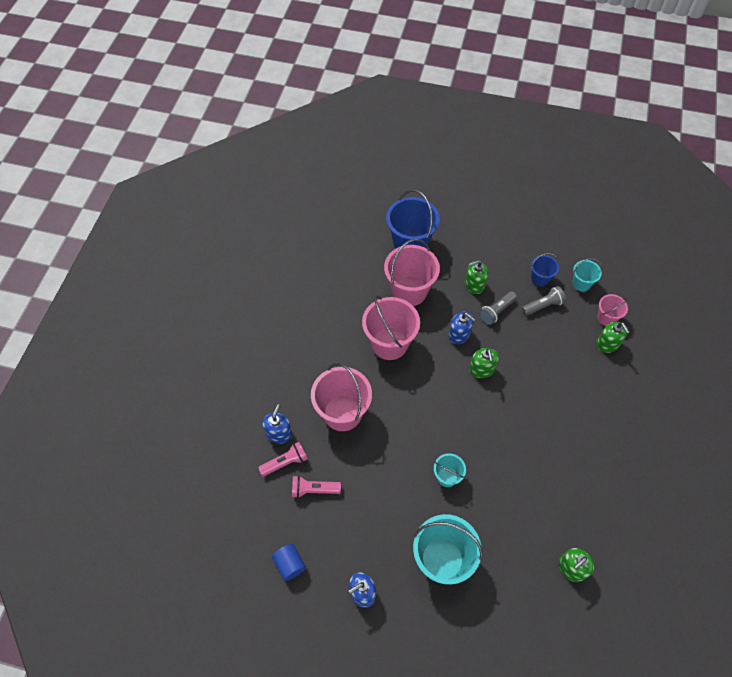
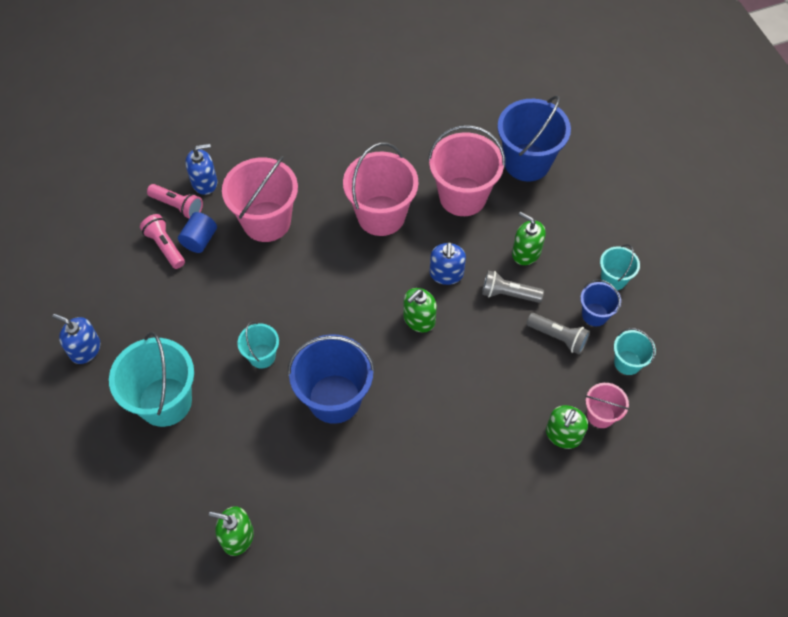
camera: 55 degrees right, 0 degrees up
(290, 564) = (76, 272): blue cylinder -> blue cylinder (200, 240)
(507, 451) = (334, 398): none -> blue bucket
(523, 254) = (613, 279): none -> turquoise bucket

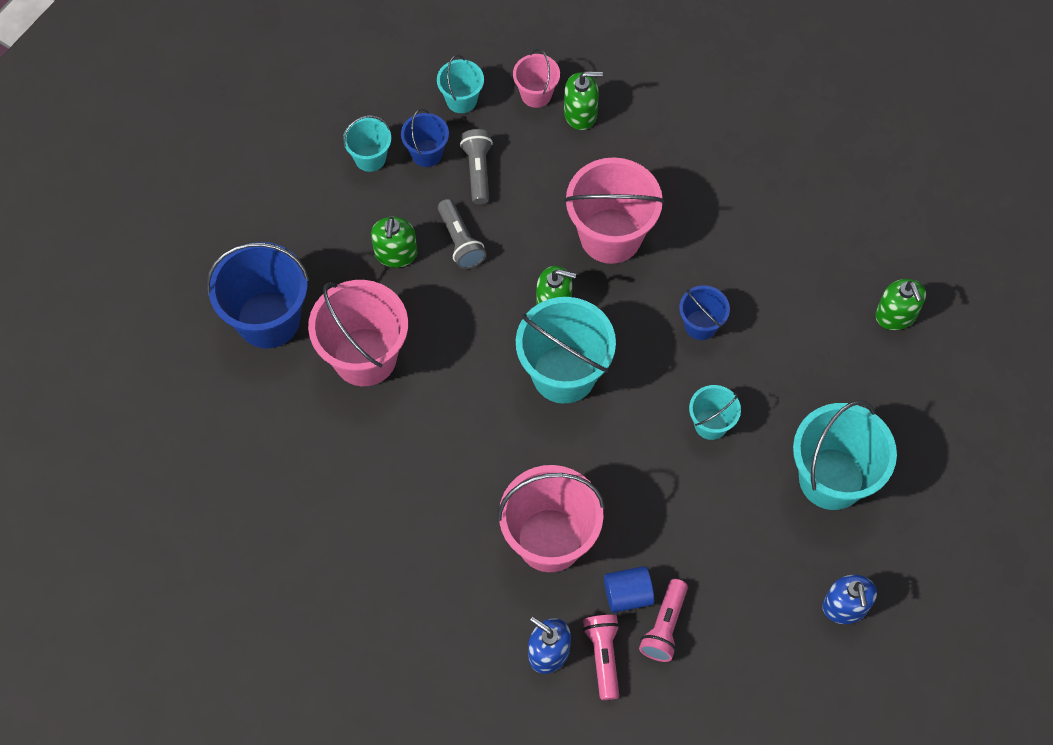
camera: 125 degrees left, 5 degrees up
(334, 398) = (700, 325): blue bucket -> blue bucket, size x0.52
(365, 294) = (564, 374): none -> turquoise bucket
(381, 215) = (452, 424): pink bucket -> pink bucket (610, 236)
(446, 274) = (479, 313): blue soap dispenser -> none

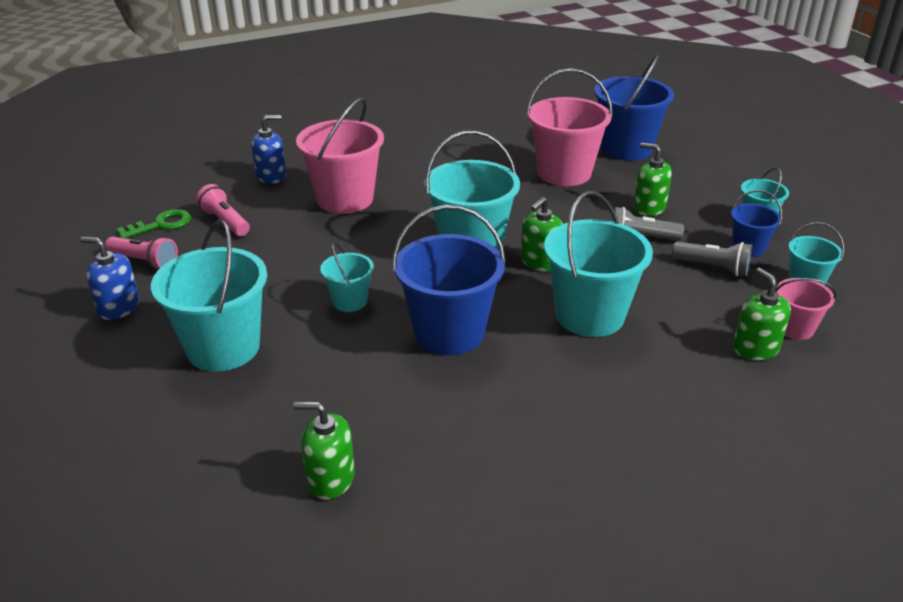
camera: 120 degrees right, 30 degrees down
(580, 113) = (755, 348): green soap dispenser -> green soap dispenser turned 135 degrees clockwise
(603, 657) = (240, 193): pink flashlight -> pink flashlight (144, 262)
(610, 236) = (590, 315): pink bucket -> turquoise bucket
(628, 595) = (267, 215): blue cylinder -> none
(700, 325) = (449, 333): blue bucket -> blue bucket, size x1.93
(709, 686) = (161, 225): none -> green key

